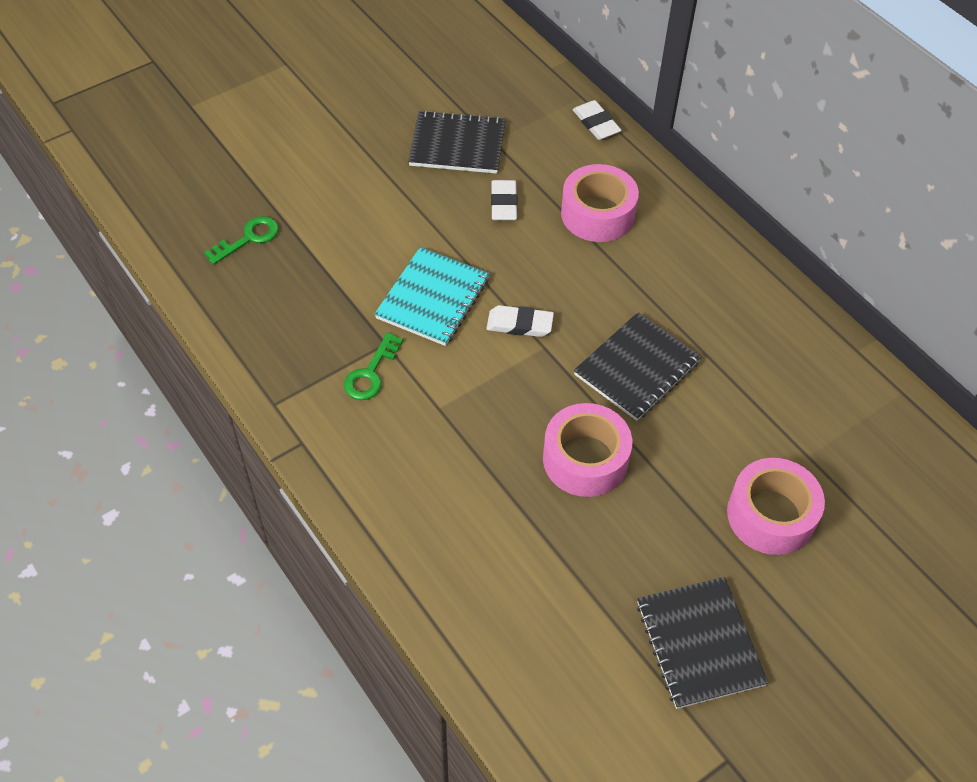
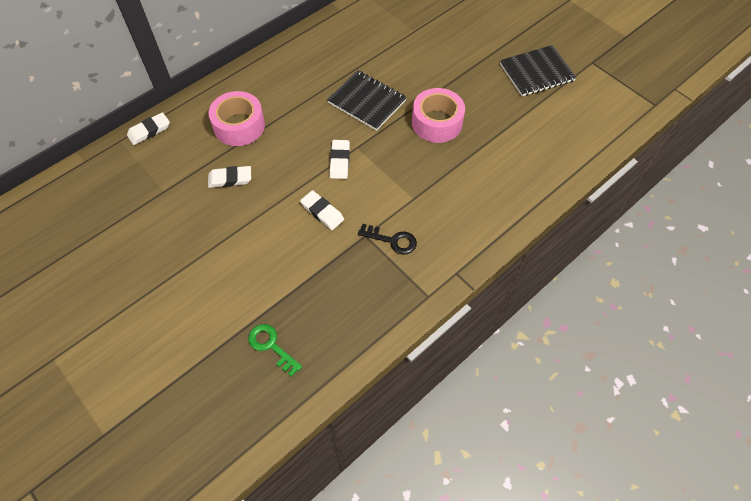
camera: 95 degrees left, 5 degrees up
(371, 373) = (392, 240): green key -> black key
(432, 298) = (322, 212): turquoise notebook -> white eraser
(457, 145) = (168, 213): black notebook -> none
(771, 515) = (454, 45): pink tape -> none

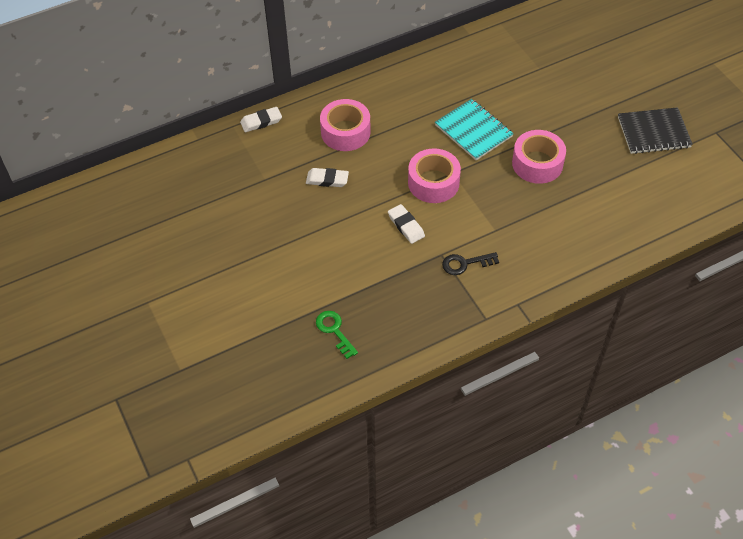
camera: 15 degrees right, 5 degrees down
(340, 161) = (433, 182): white eraser -> pink tape
(367, 102) = (473, 131): black notebook -> turquoise notebook
(392, 240) = (465, 263): black key -> black key turned 135 degrees clockwise

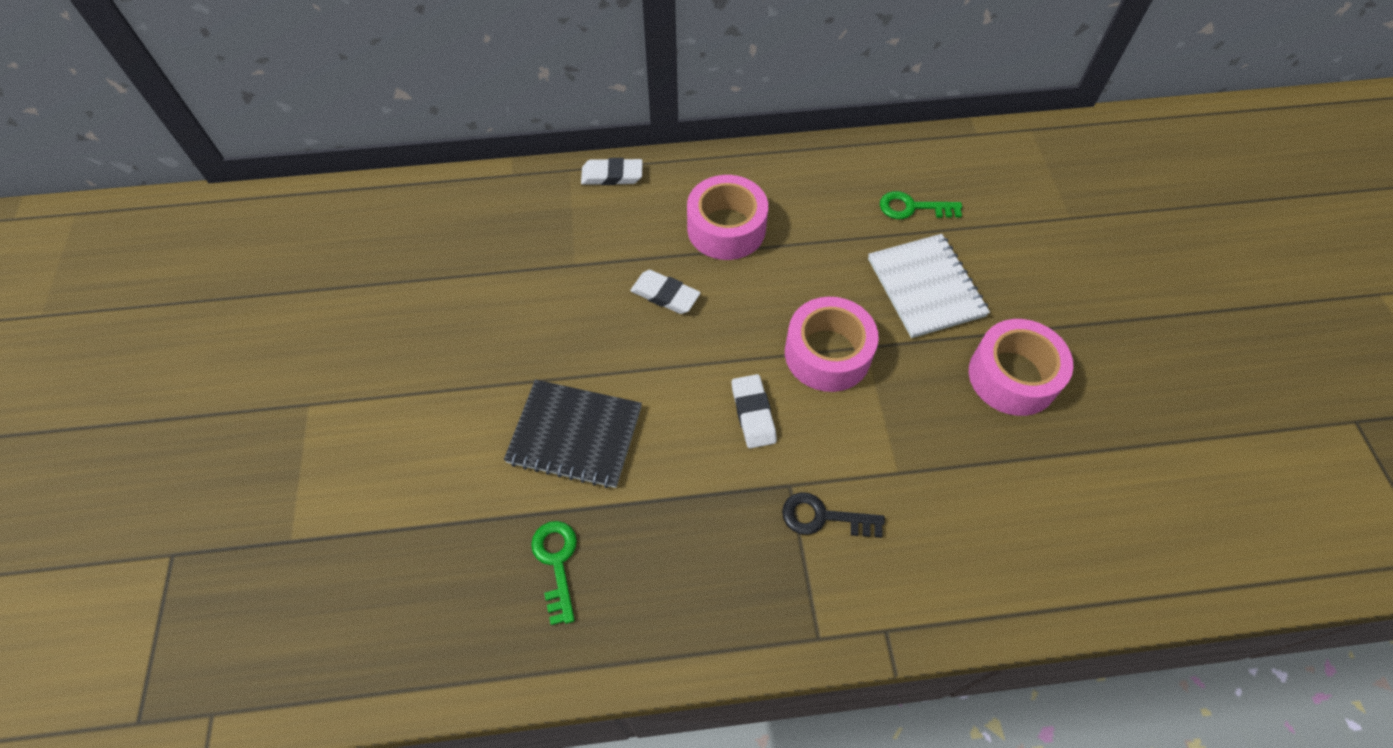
camera: 20 degrees right, 5 degrees up
(449, 89) = (912, 208): none -> green key
(473, 131) = (925, 287): turquoise notebook -> white notebook
(653, 132) = (1237, 385): black notebook -> black notebook (575, 435)

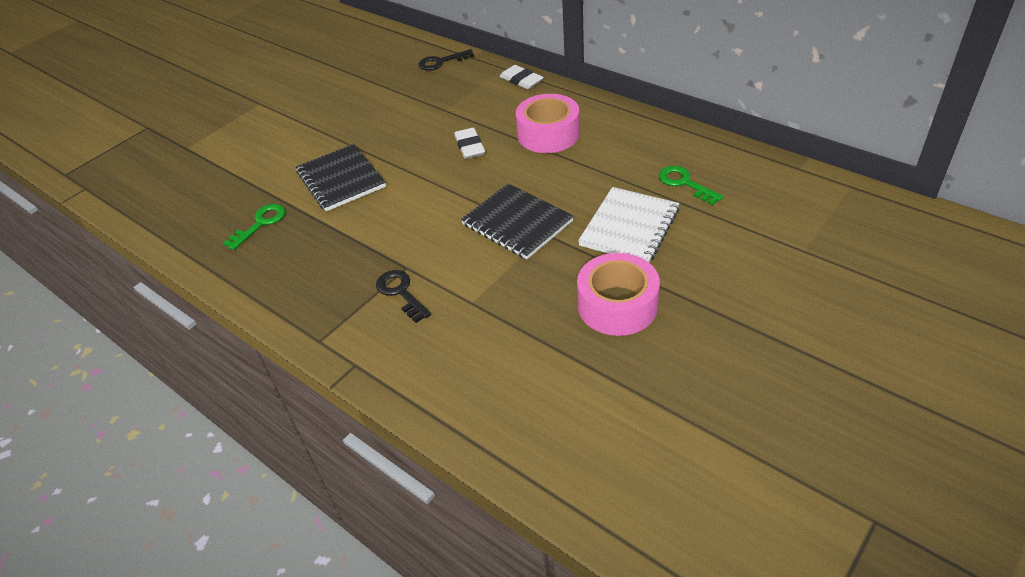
camera: 50 degrees right, 15 degrees down
(484, 201) = (441, 62): none -> black key
(753, 413) = (435, 224): white eraser -> none
(827, 353) = (517, 223): pink tape -> black notebook

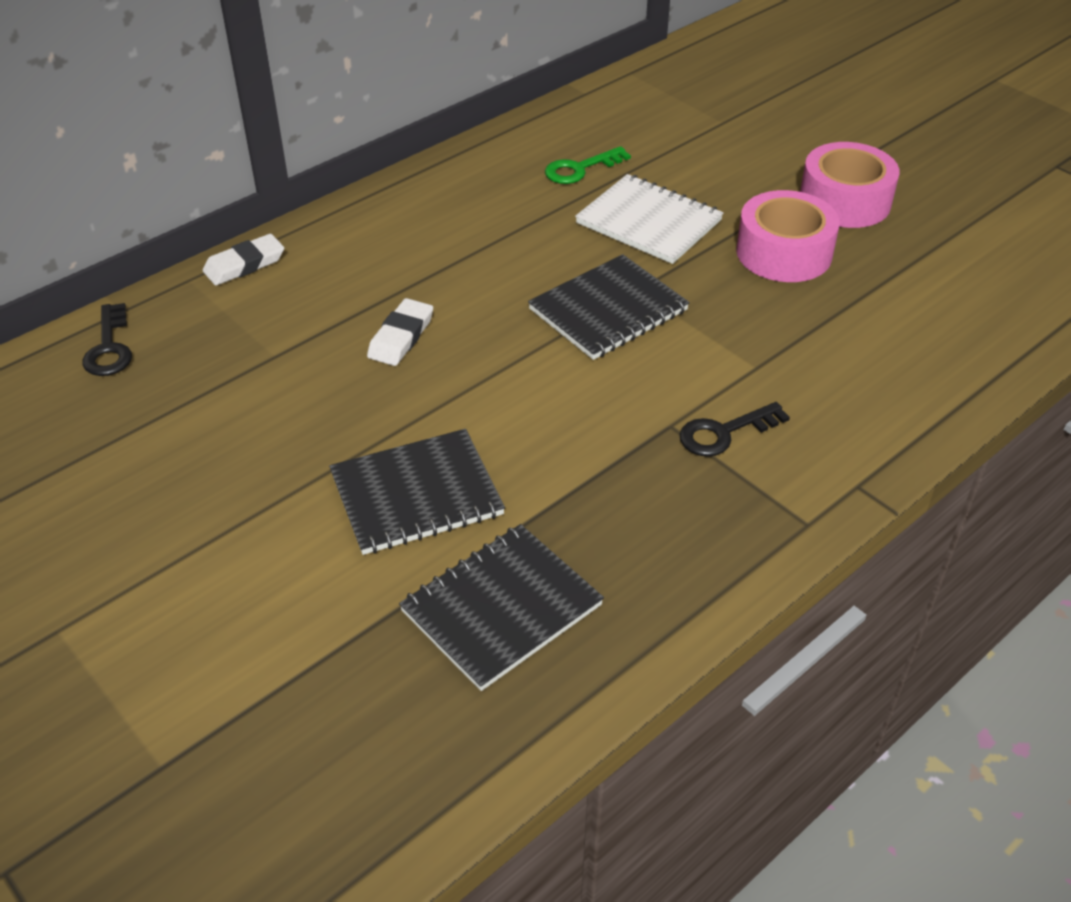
camera: 85 degrees left, 0 degrees up
(260, 224) = (501, 608): green key -> black notebook
(469, 146) = (401, 337): white eraser -> white eraser turned 60 degrees counterclockwise
(548, 134) = (413, 257): pink tape -> pink tape (844, 201)

